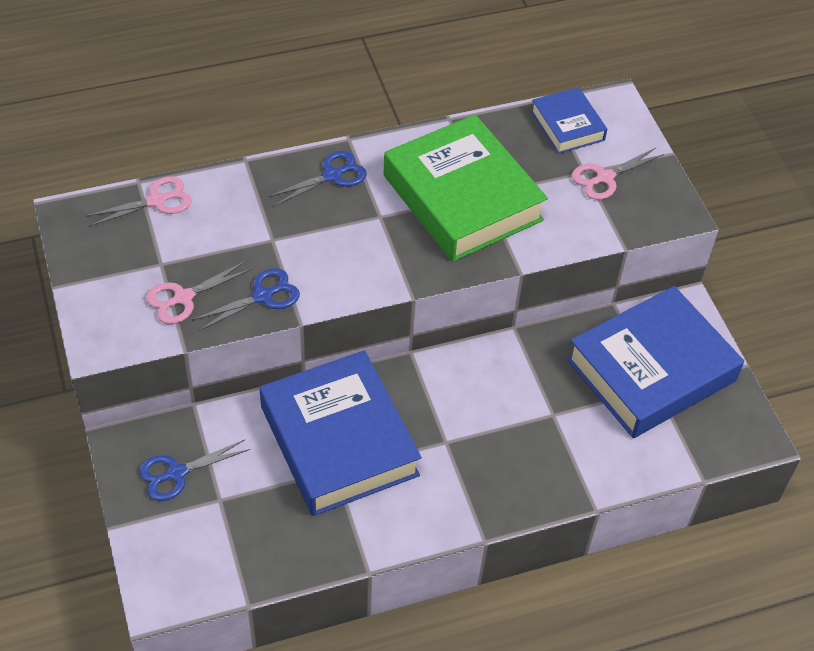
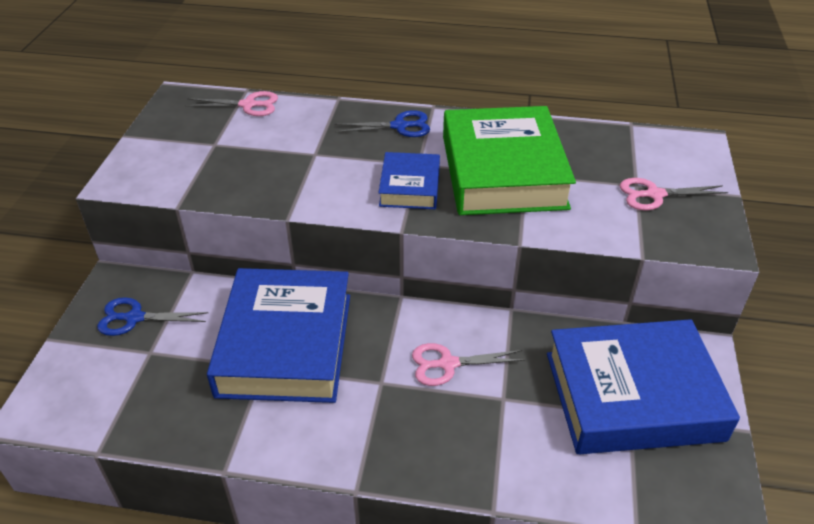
camera: 30 degrees right, 10 degrees down
(183, 298) = (210, 171): pink scissors -> pink scissors (448, 364)
(262, 296) = (273, 189): blue scissors -> none
(567, 125) = (640, 147): blue book -> blue book (410, 187)

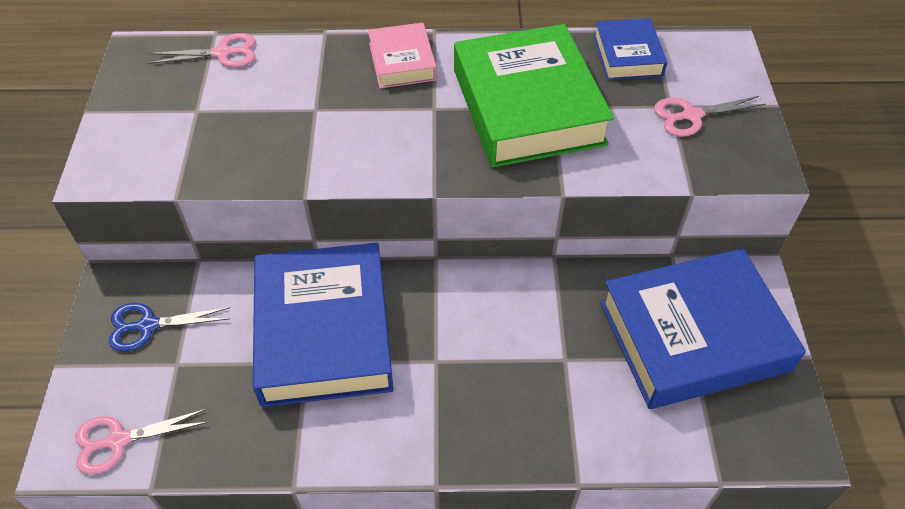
camera: 10 degrees left, 10 degrees up
(399, 126) = (402, 61): blue scissors -> pink book
(410, 187) = (431, 138): blue book -> blue book (628, 55)
(448, 364) = (501, 329): pink scissors -> pink scissors (118, 440)

